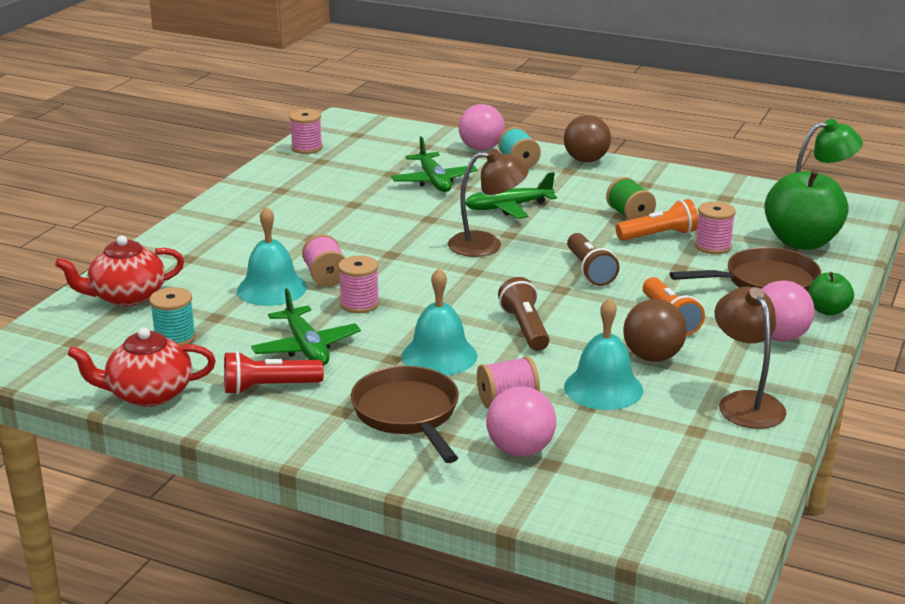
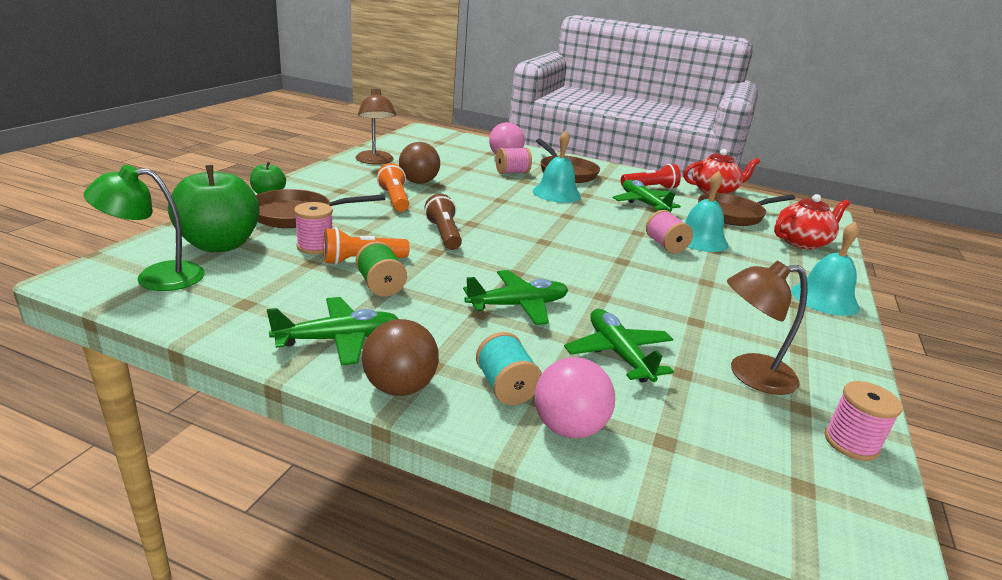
camera: 175 degrees right, 0 degrees up
(175, 338) = (733, 215): turquoise spool -> brown pan
(359, 304) = (625, 224): pink spool -> none
(486, 244) = (536, 263): brown lamp -> brown lamp (749, 375)
(525, 328) = (501, 202): brown flashlight -> none
(603, 388) = (455, 173): turquoise bell -> turquoise bell (824, 299)
(639, 180) = (339, 339): none -> green plane
(779, 337) = (324, 184): pink ball -> none

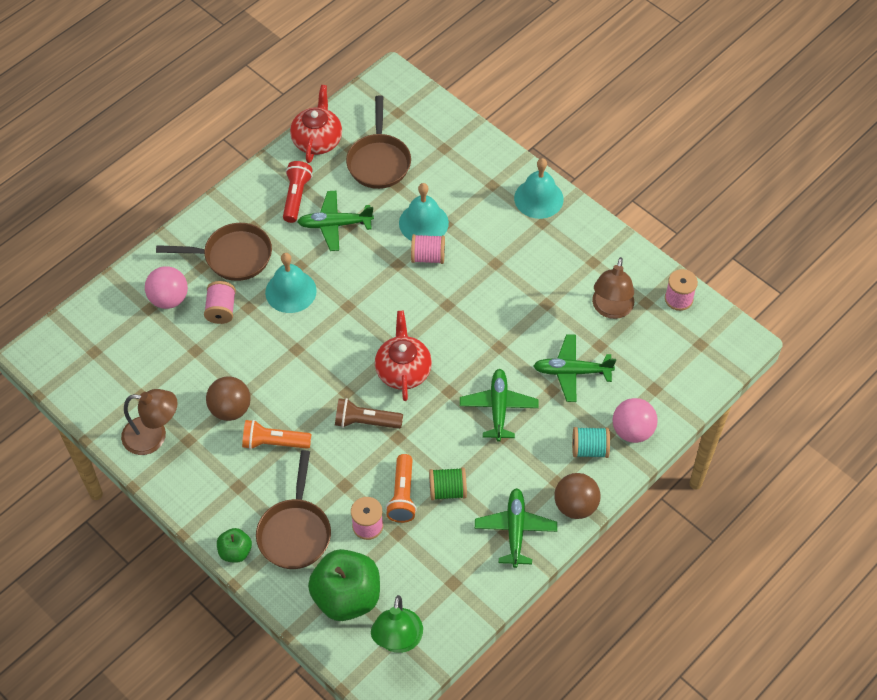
camera: 65 degrees left, 30 degrees up
(801, 242) = (447, 144): red teapot -> red teapot (403, 370)

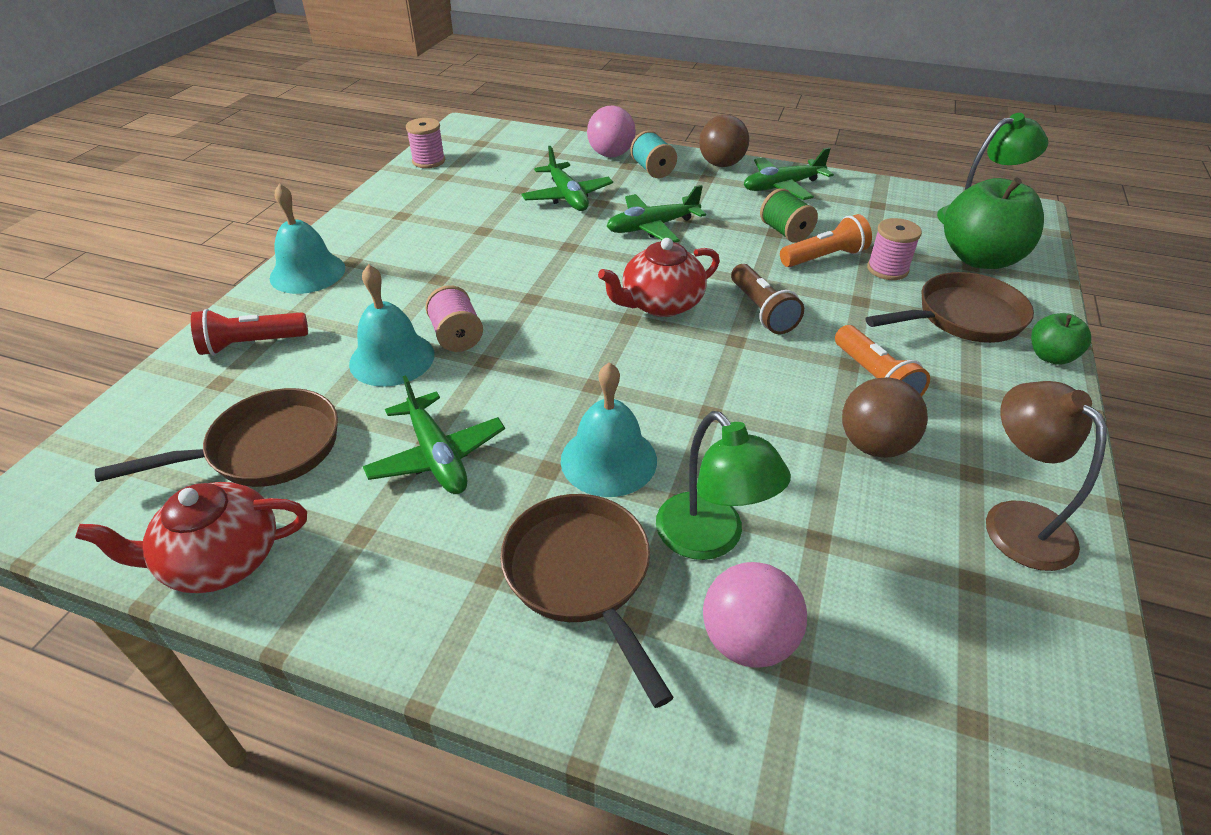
camera: 115 degrees left, 15 degrees down
(221, 310) = (710, 539): pink spool -> green lamp
(296, 197) = (388, 535): red flashlight -> red flashlight (251, 344)
(611, 309) = (466, 192): brown lamp -> none

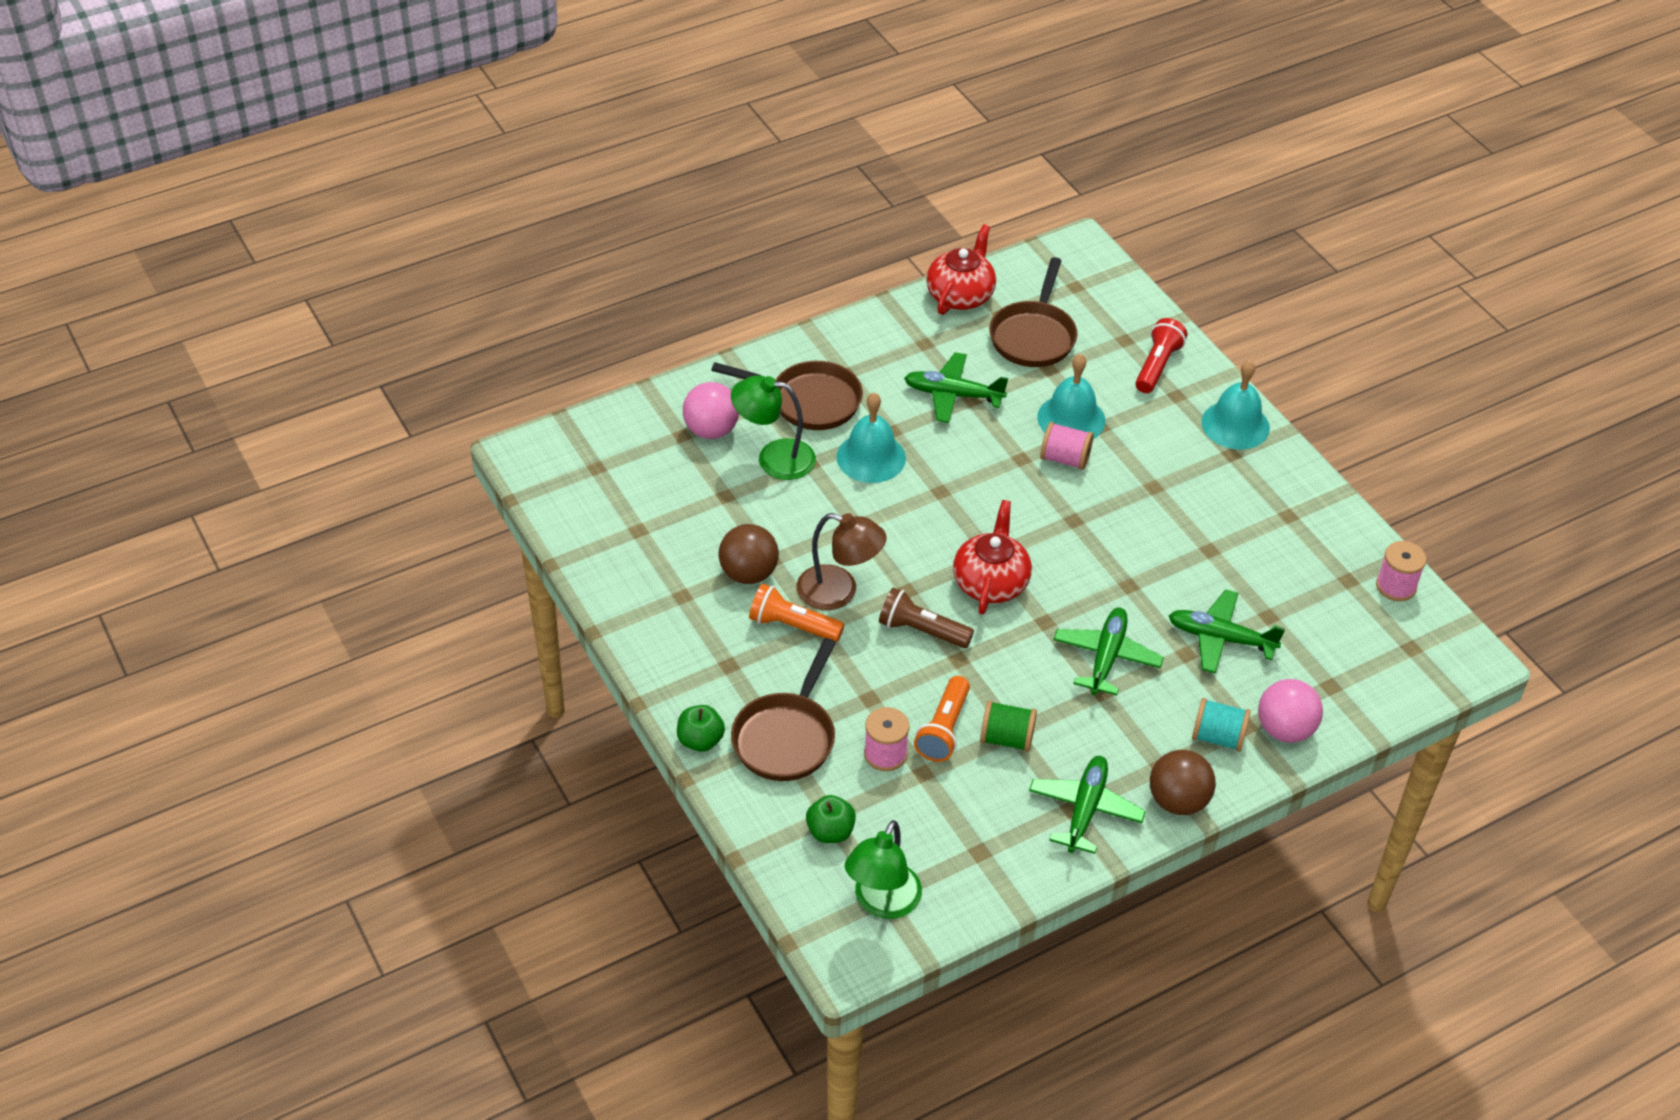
camera: 130 degrees right, 5 degrees up
(979, 258) = (830, 832): green apple -> green apple, size x0.50
(1016, 520) = (639, 581): brown lamp -> brown lamp (839, 592)

